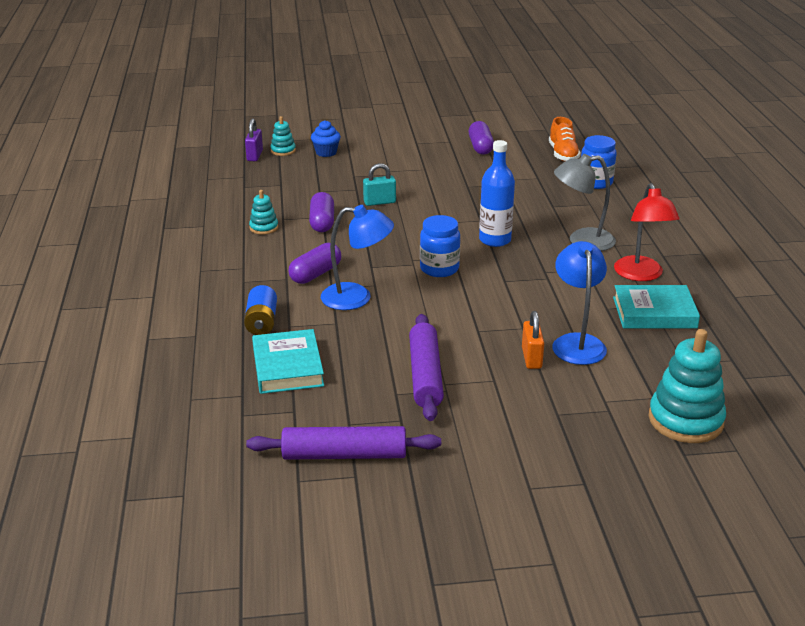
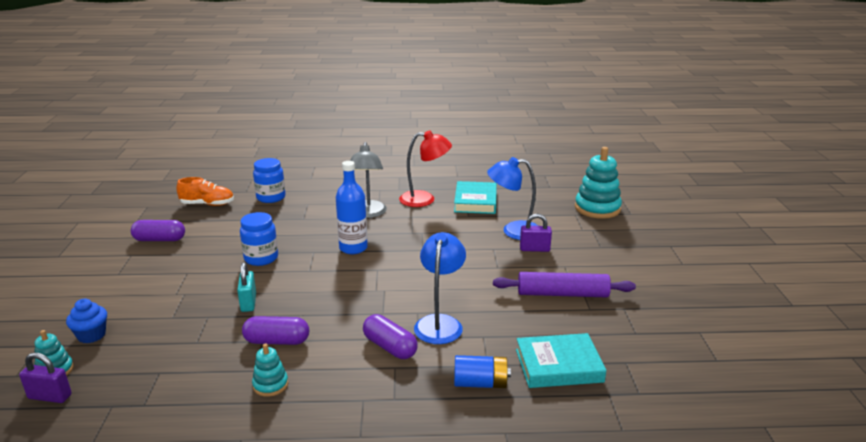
camera: 85 degrees left, 5 degrees down
(344, 454) = (676, 336): purple rolling pin -> none
(439, 269) = (396, 277): blue jar -> blue jar (261, 258)
(531, 358) = (534, 249): orange padlock -> purple padlock

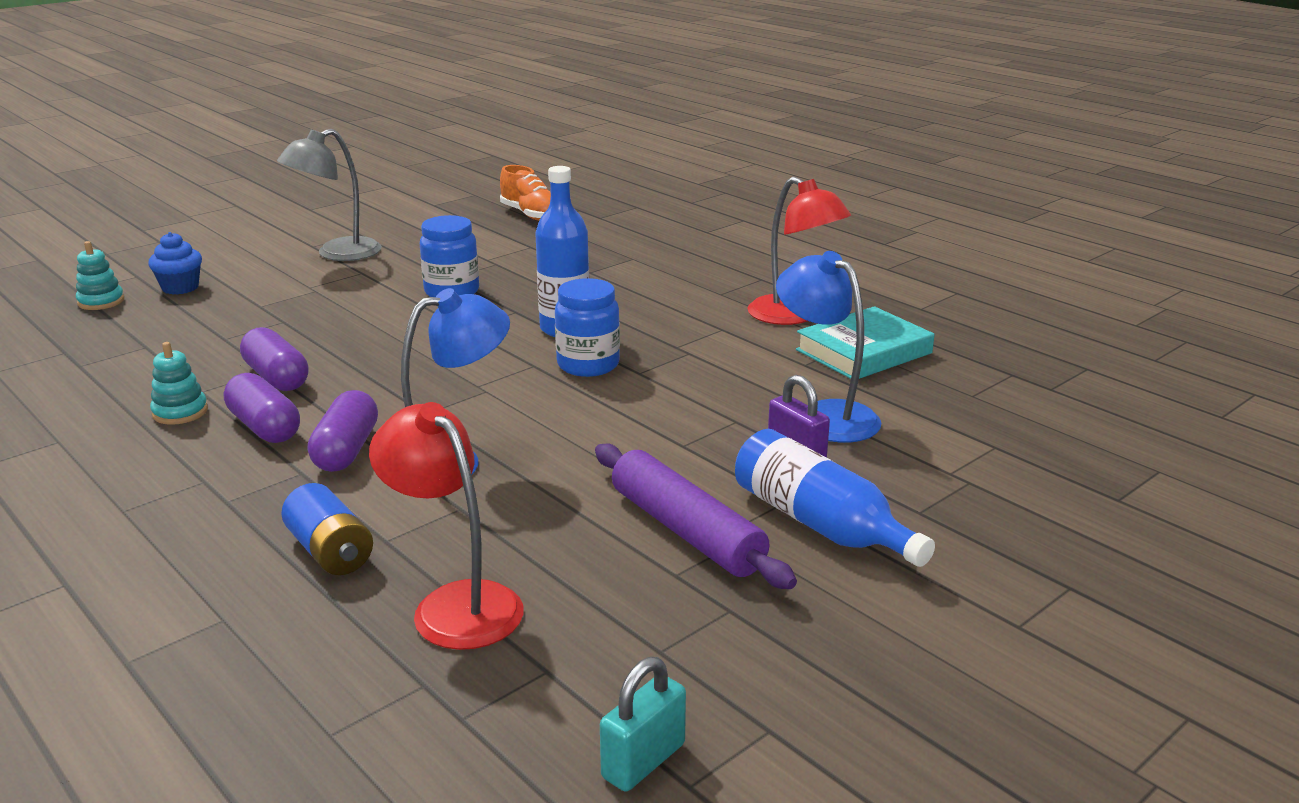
camera: 50 degrees right, 0 degrees up
(50, 397) = (55, 319): purple padlock -> none
(160, 239) = (412, 231): purple capsule -> purple capsule (265, 427)
(248, 303) = (341, 328): turquoise padlock -> turquoise padlock (643, 761)
(271, 197) = (609, 234): blue jar -> blue jar (588, 365)
(368, 213) = (676, 299): grey lamp -> grey lamp (337, 254)
(558, 366) = (455, 604): turquoise book -> red lamp
(588, 267) = (820, 524): none -> blue bottle
(597, 208) = (1064, 459): turquoise stacking toy -> none

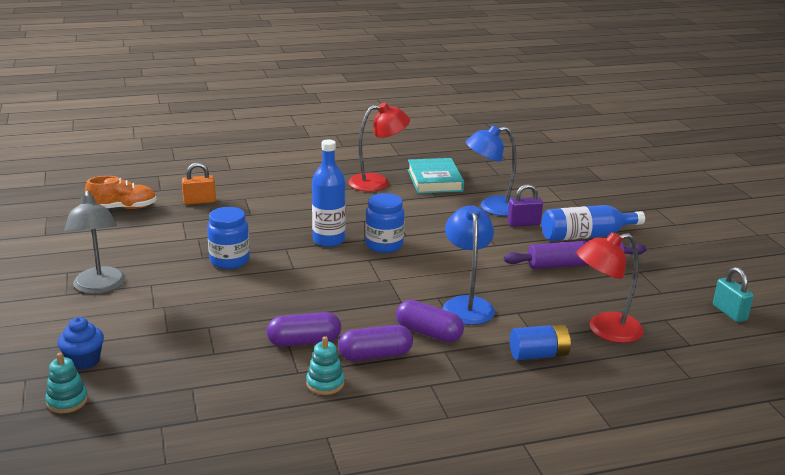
camera: 65 degrees left, 0 degrees up
(592, 240) = (199, 201): none -> orange padlock

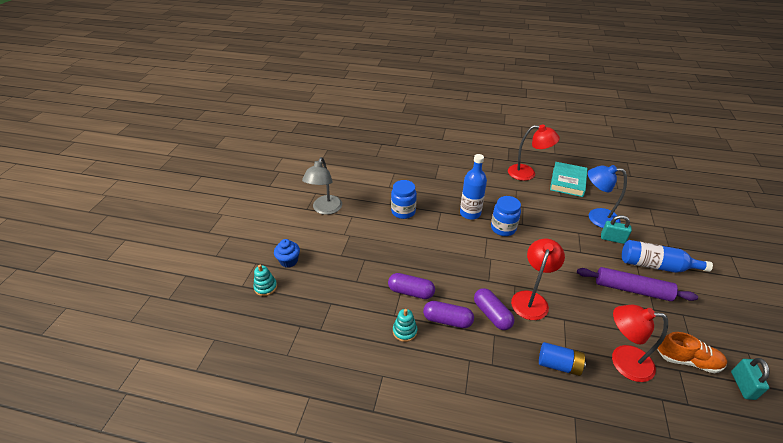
camera: 30 degrees right, 15 degrees up
(123, 208) = (368, 154): orange shoe -> orange shoe (687, 360)
(199, 201) = (411, 160): orange padlock -> none
(467, 304) = (531, 299): blue lamp -> red lamp
(523, 223) = (612, 239): purple padlock -> turquoise padlock

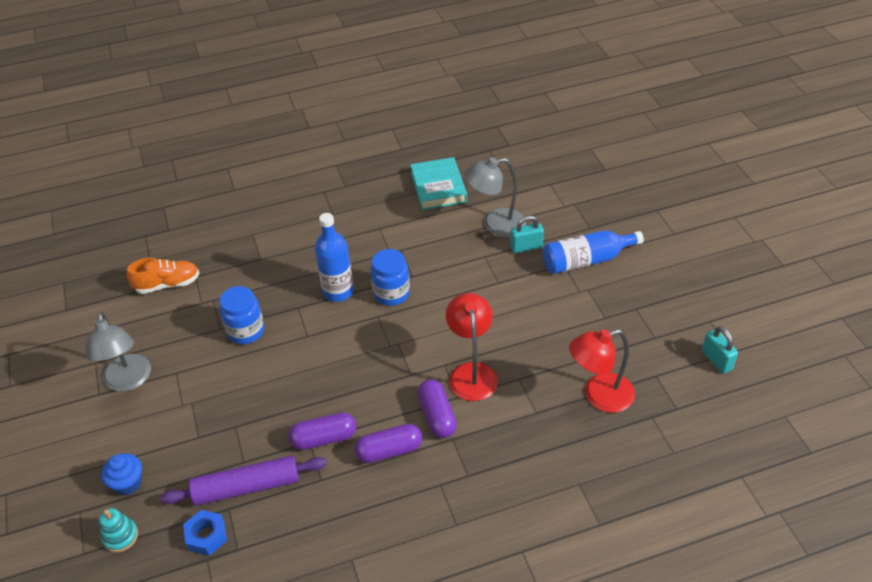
camera: 30 degrees left, 5 degrees up
(309, 312) = (206, 536): none -> blue nut
(404, 331) = (346, 492): turquoise stacking toy -> none
(492, 314) = (437, 416): purple capsule -> purple capsule turned 45 degrees clockwise
(527, 173) = (381, 196): red lamp -> none
(558, 364) = (537, 436): blue battery -> none
(596, 217) = (495, 225): blue lamp -> grey lamp
(632, 289) = (574, 304): purple rolling pin -> purple rolling pin (247, 487)
(687, 360) = (659, 360): orange shoe -> orange shoe (167, 284)

